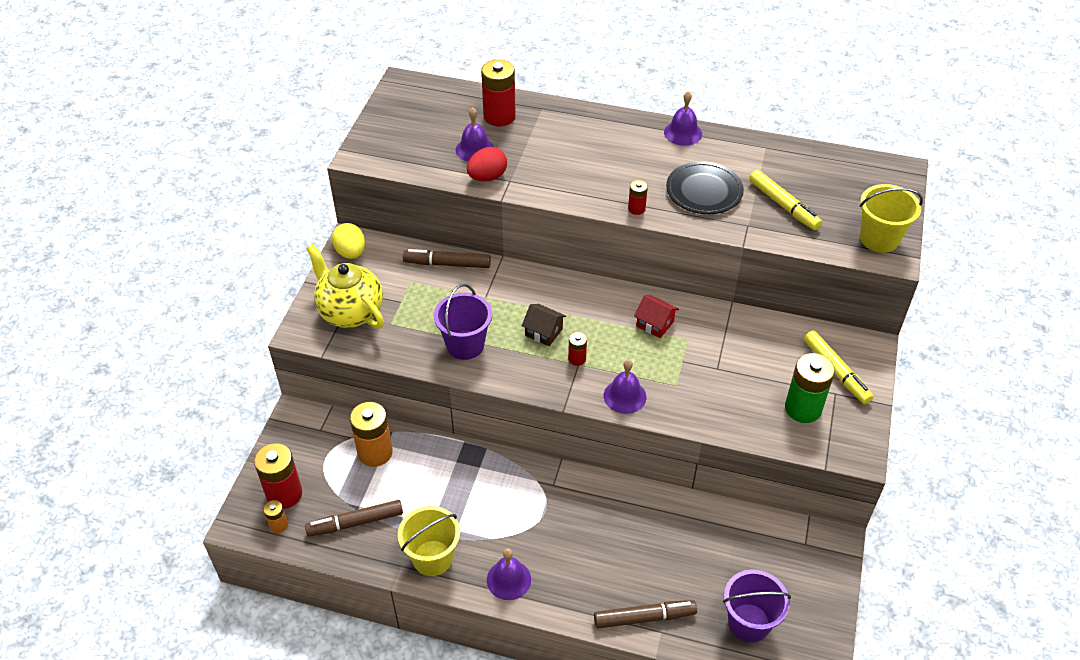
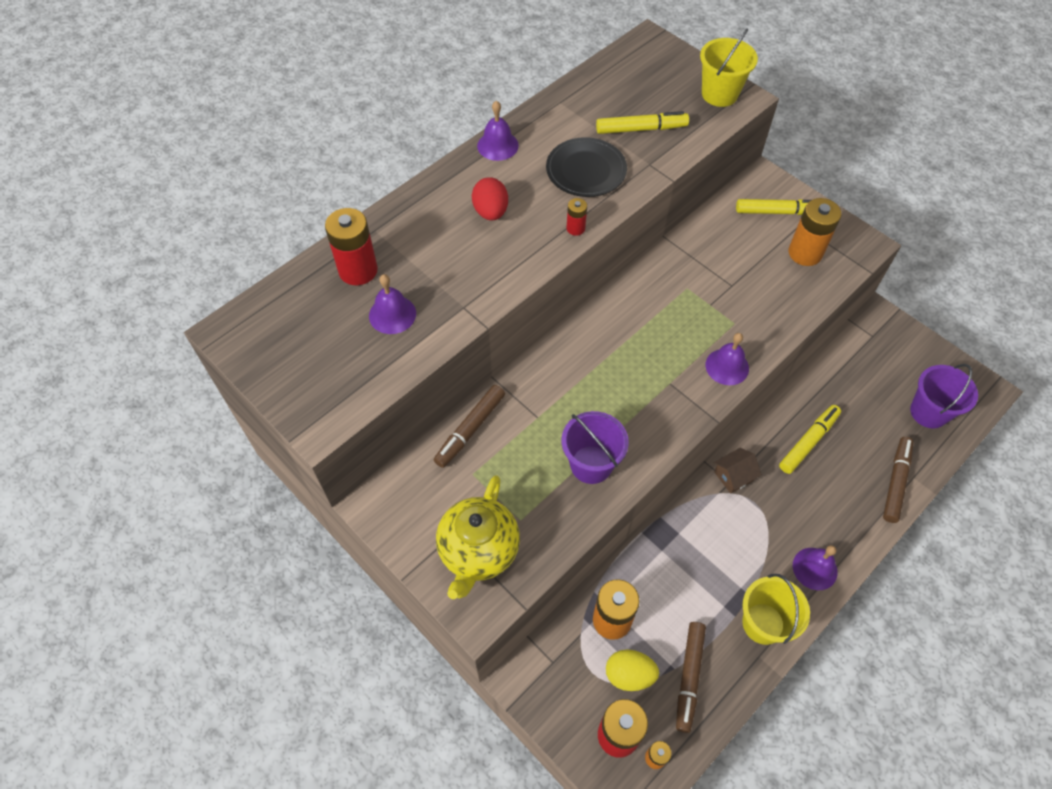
camera: 60 degrees left, 10 degrees up
(350, 312) = (478, 552): yellow teapot -> yellow teapot turned 60 degrees counterclockwise
(351, 252) = (389, 513): yellow egg -> yellow egg (629, 675)
(487, 177) = (444, 323): red egg -> red egg (490, 212)
(544, 332) = (614, 391): brown house -> brown house (733, 476)
(577, 359) = (663, 381): red battery -> none
(638, 530) = (808, 442): none -> yellow marker
(655, 324) = (656, 302): red house -> none
(803, 408) = (805, 253): green battery -> orange battery

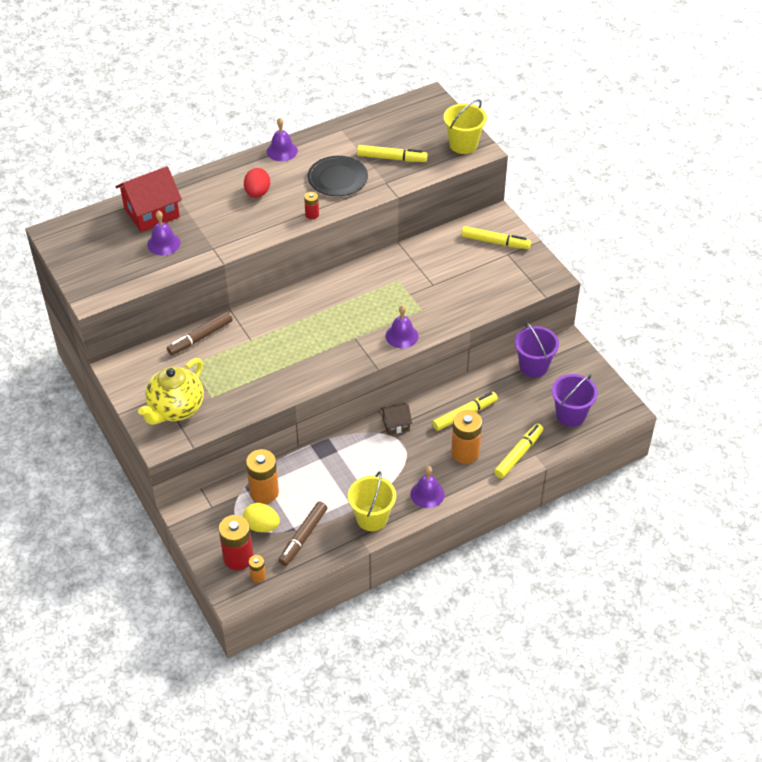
camera: 15 degrees right, 10 degrees down
(358, 270) = (151, 213): red battery -> red house
(591, 464) = (275, 375): purple bucket -> purple bucket (533, 366)
(805, 253) = (500, 274): orange battery -> orange battery (465, 452)
(895, 482) = (518, 454): brown marker -> yellow marker

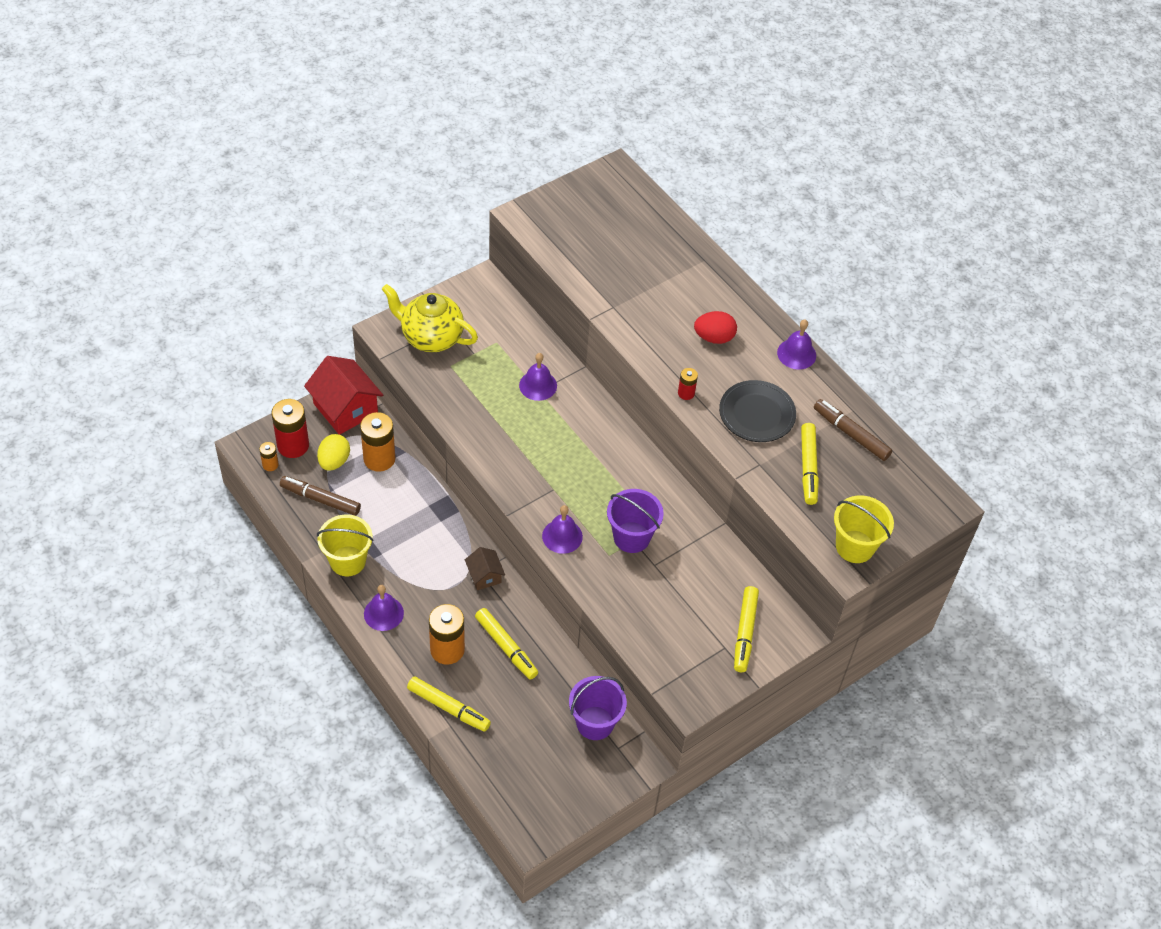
camera: 80 degrees right, 5 degrees up
(151, 213) = (662, 246): red house -> red house (345, 408)
(163, 243) = (614, 263): purple bell -> purple bell (538, 385)
(200, 337) = (536, 346): brown marker -> brown marker (851, 434)
(570, 415) = (517, 767): purple bucket -> purple bucket (631, 537)

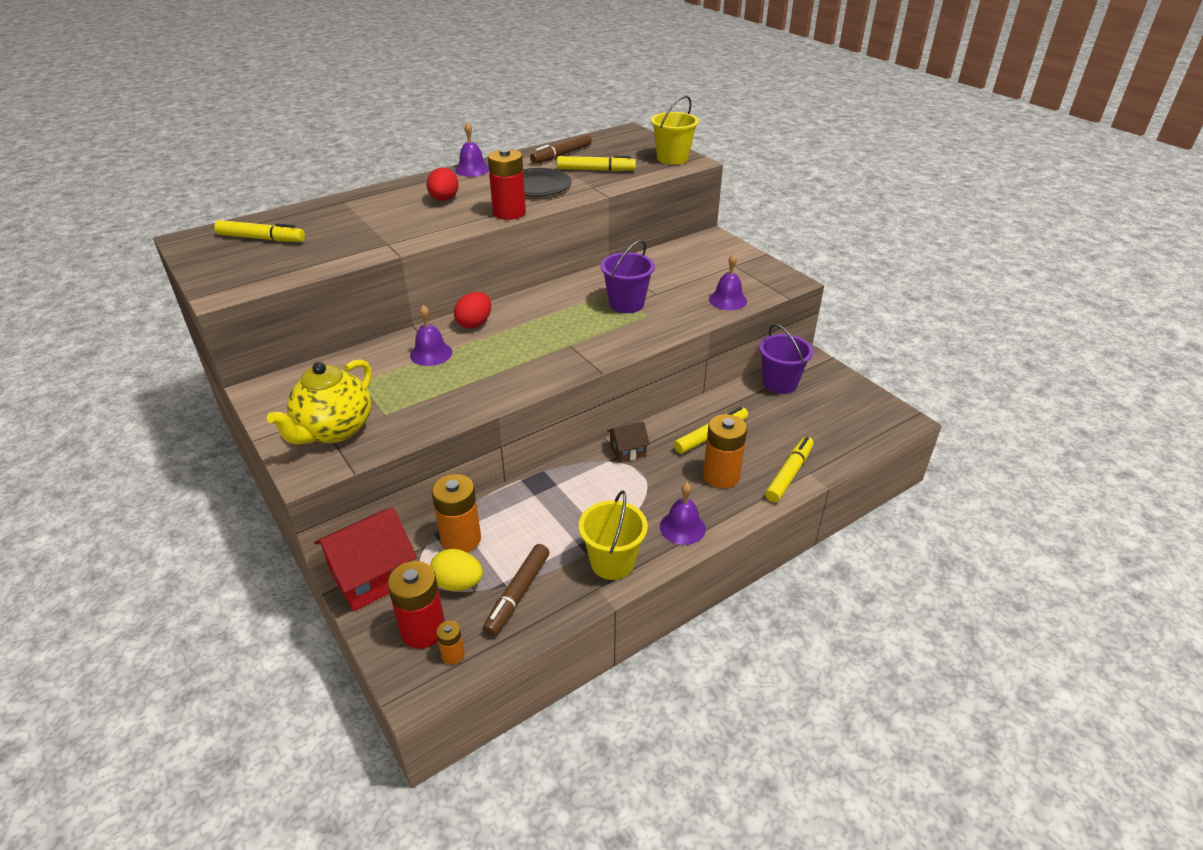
camera: 85 degrees left, 15 degrees down
(562, 536) = (628, 340): purple bell -> purple bell (727, 300)
(589, 412) = (474, 324): none -> red egg
(686, 393) = (509, 213): red battery -> red battery, size x2.00
(745, 632) = (717, 256): yellow marker -> yellow marker (261, 238)

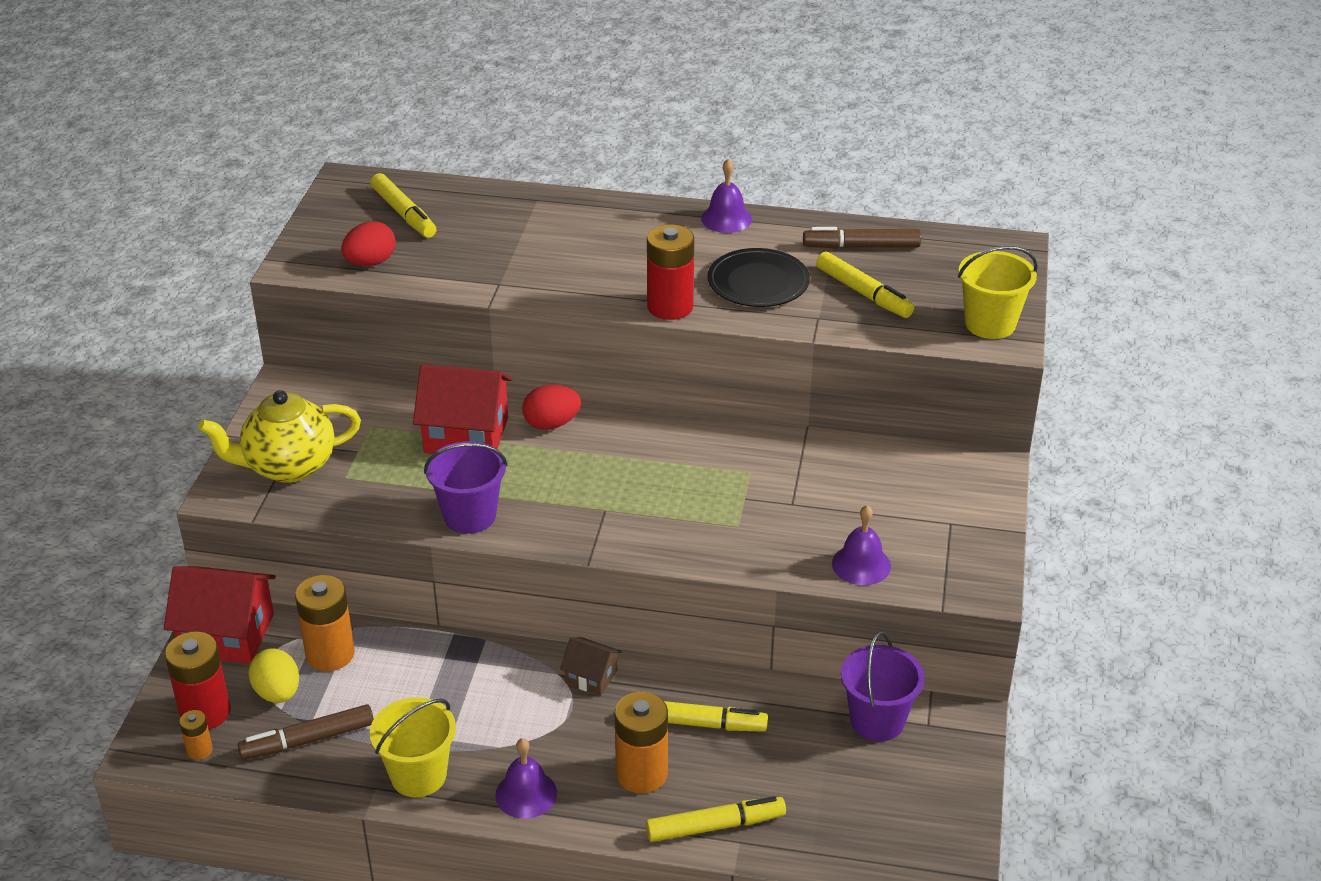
camera: 45 degrees right, 0 degrees up
(431, 354) = (466, 435): purple bell -> red house
(444, 200) = (633, 250): red egg -> red egg (370, 263)
(626, 304) = (738, 496): purple bucket -> purple bucket (470, 516)

